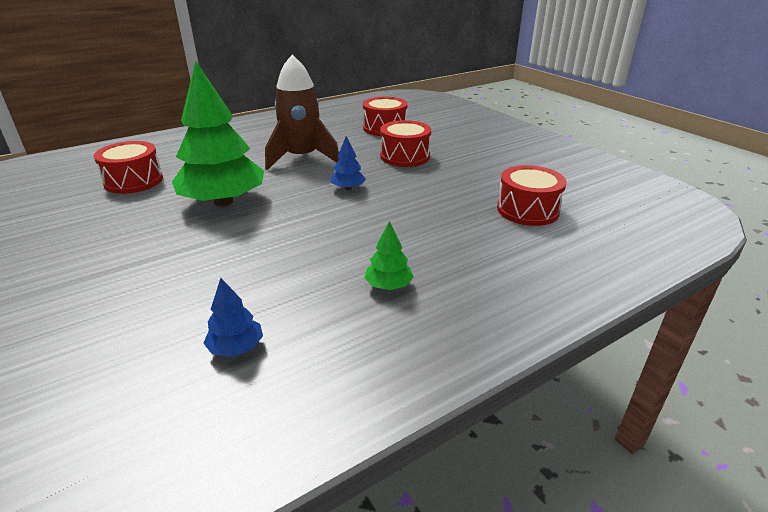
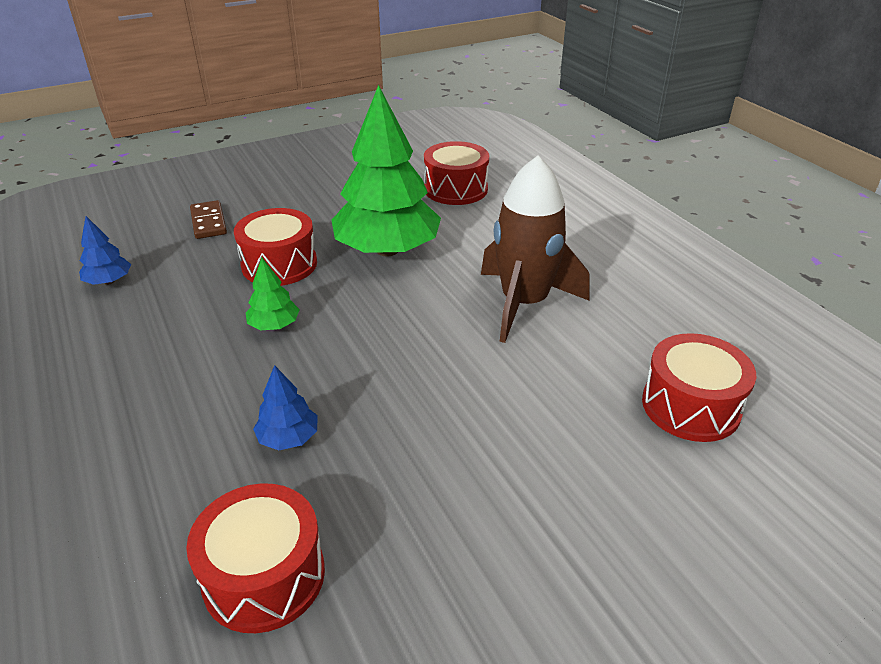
camera: 95 degrees right, 5 degrees up
(124, 303) = (209, 222): none -> brown domino
(348, 188) = (405, 349): blue tree -> blue tree (288, 438)
(388, 286) = (139, 375): green tree -> green tree (274, 325)
(405, 156) = (533, 424): red drum -> red drum (279, 264)

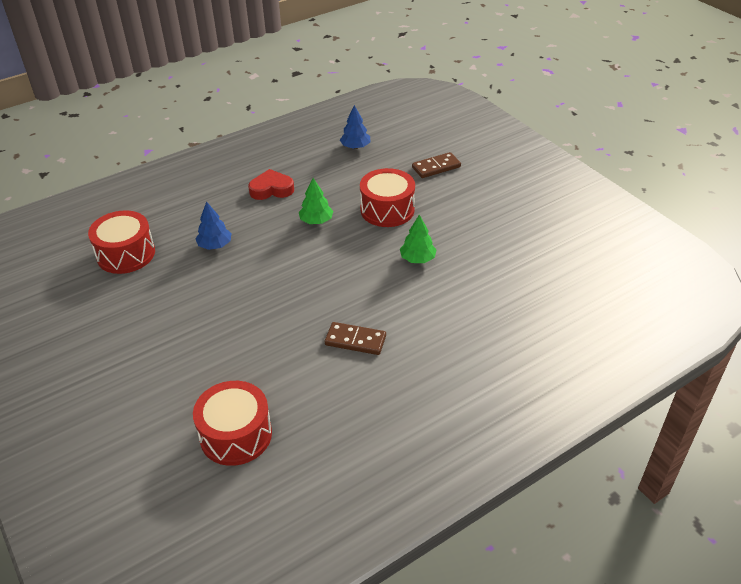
camera: 85 degrees right, 5 degrees up
(165, 370) = (271, 189): none -> red heart
(387, 250) = (417, 259): green tree -> green tree, size x0.43
(456, 189) = (533, 289): red drum -> none
(524, 303) = (355, 340): brown rocket -> brown domino

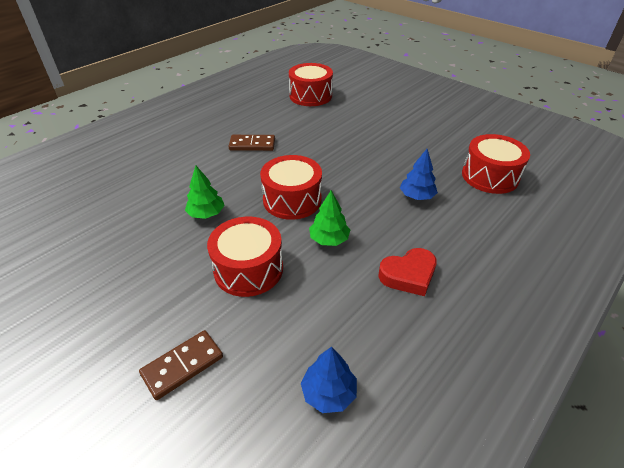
camera: 165 degrees right, 0 degrees up
(333, 260) = (292, 200): none -> red drum

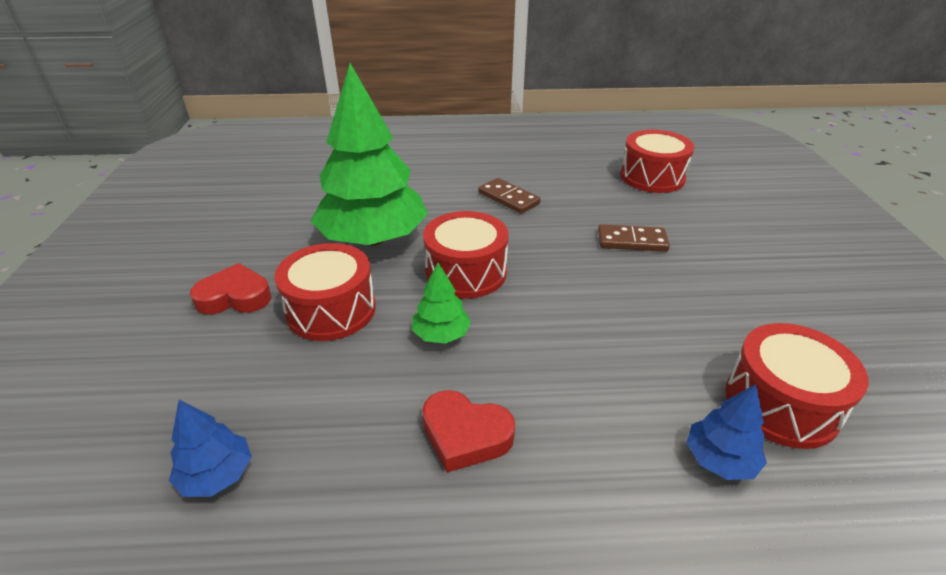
camera: 45 degrees right, 5 degrees down
(169, 306) = (235, 297): none -> red heart
(182, 365) = (173, 350): brown domino -> brown domino (632, 241)
(206, 214) = (373, 239): green tree -> green tree, size x2.35
(417, 196) = (618, 357): blue tree -> blue tree (720, 459)

